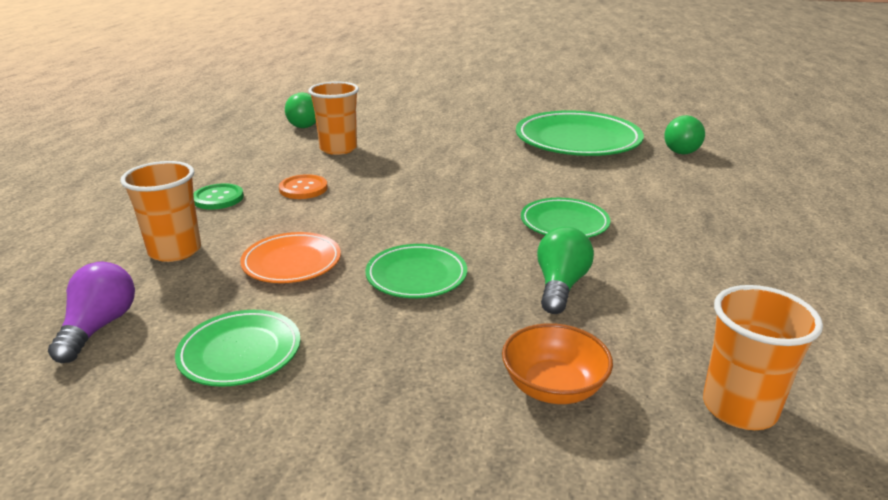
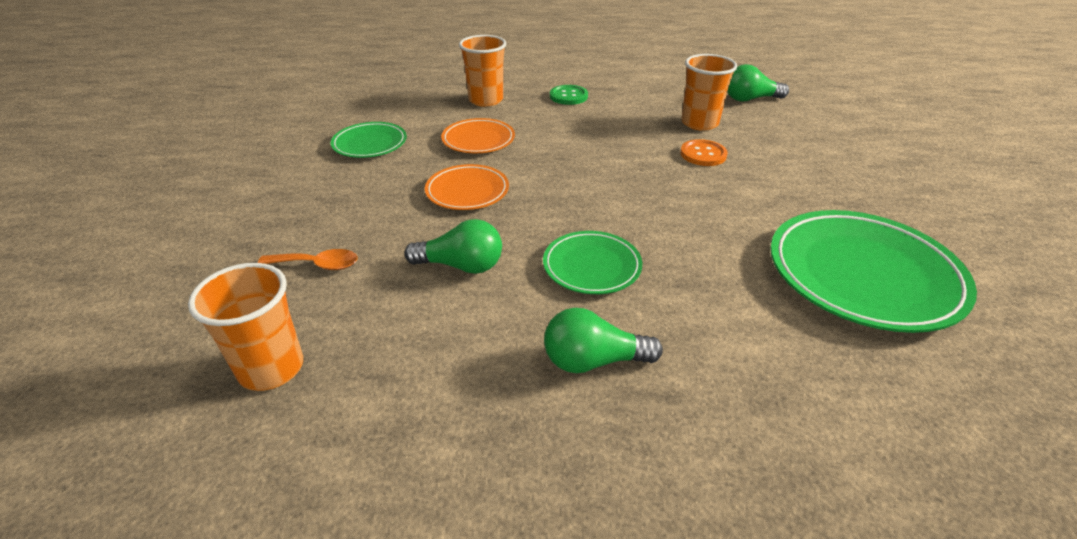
camera: 80 degrees right, 10 degrees up
(99, 327) = (397, 101): purple light bulb -> none
(303, 188) = (602, 123): orange button -> orange button (703, 154)
(416, 276) = (467, 191): green plate -> orange plate
(553, 387) = (317, 265): orange bowl -> orange spoon
(679, 149) = (928, 389): green light bulb -> green light bulb (593, 361)

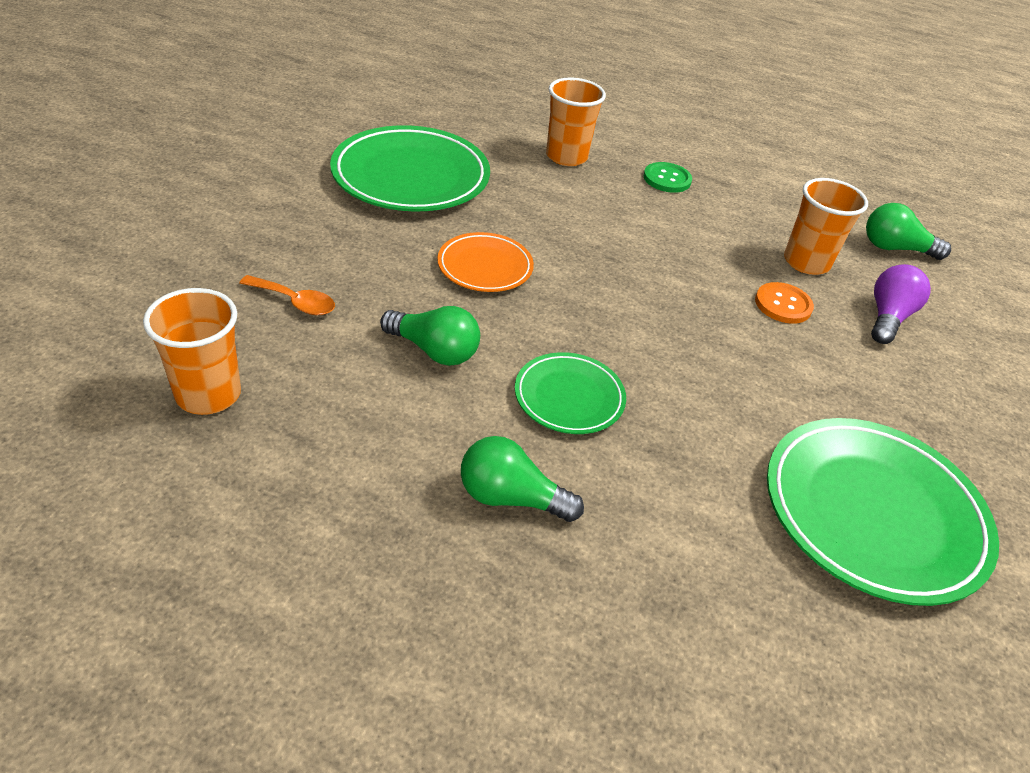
camera: 15 degrees right, 5 degrees up
(370, 144) = (411, 177): green plate -> green plate, size x1.84
(478, 140) = (530, 207): orange plate -> none
(777, 142) = (888, 317): none -> purple light bulb

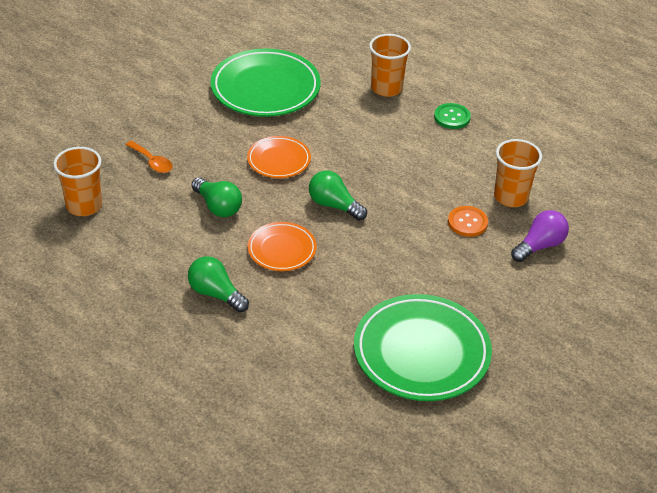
camera: 25 degrees right, 0 degrees up
(569, 397) = (282, 249): green plate -> orange plate
(895, 248) = (592, 199): green light bulb -> green light bulb (334, 205)

